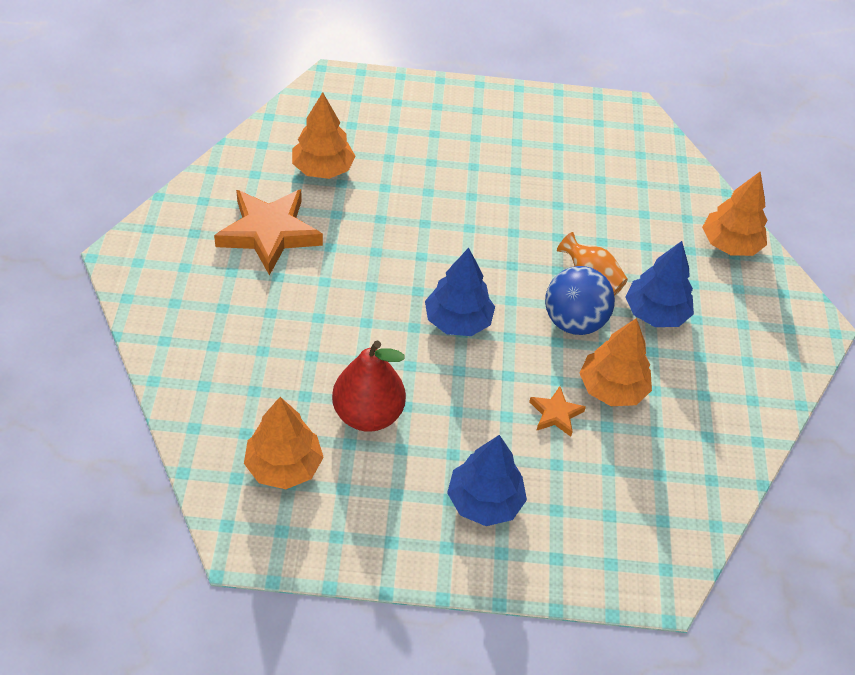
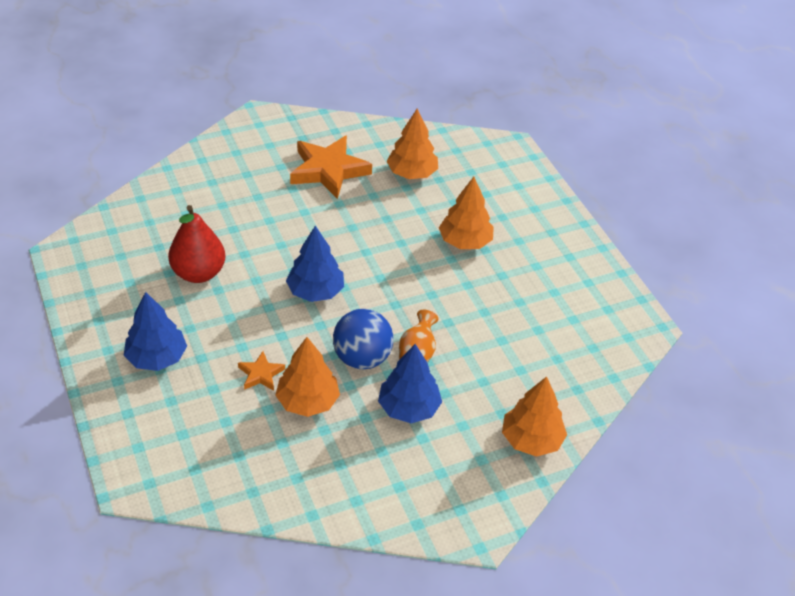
camera: 65 degrees right, 5 degrees down
(284, 466) = (132, 248): orange tree -> orange tree (465, 242)

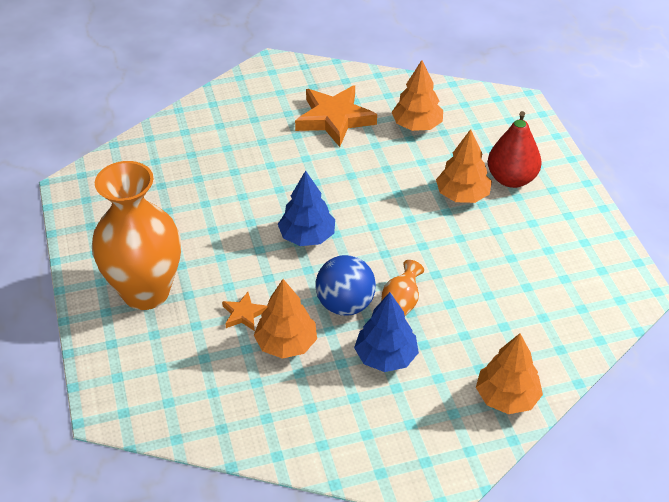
camera: 10 degrees right, 0 degrees up
(157, 358) = (146, 292): blue tree -> orange vase
(198, 273) = (196, 212): red pear -> red pear (511, 179)

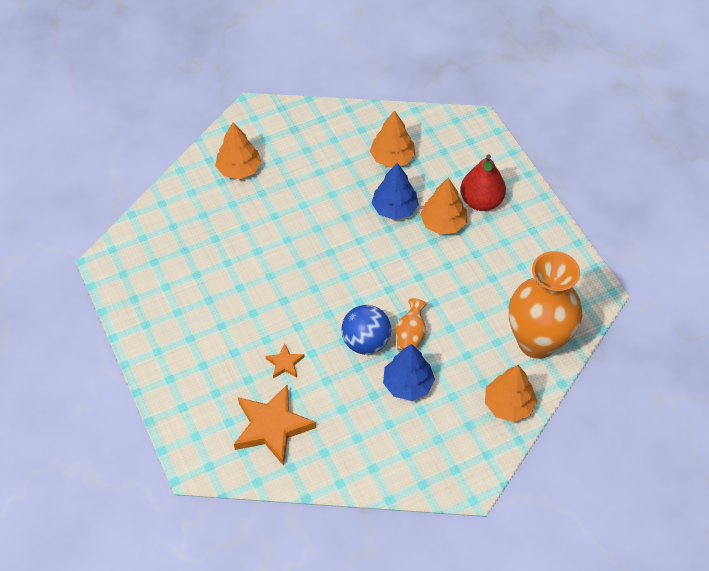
camera: 10 degrees left, 10 degrees up
(146, 292) = (198, 355): orange vase -> orange vase (537, 341)
(286, 344) = (325, 385): orange tree -> orange tree (239, 169)
(307, 236) = (321, 282): blue tree -> blue tree (394, 208)
(334, 119) = (320, 161): orange star -> orange star (272, 427)

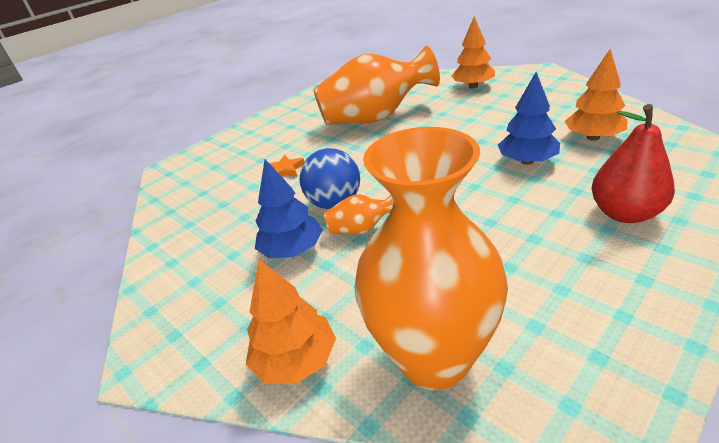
camera: 75 degrees right, 20 degrees down
(238, 265) = (375, 118): none -> orange vase
(272, 427) = (213, 187): orange star -> none
(443, 223) = (548, 197): orange tree -> none

